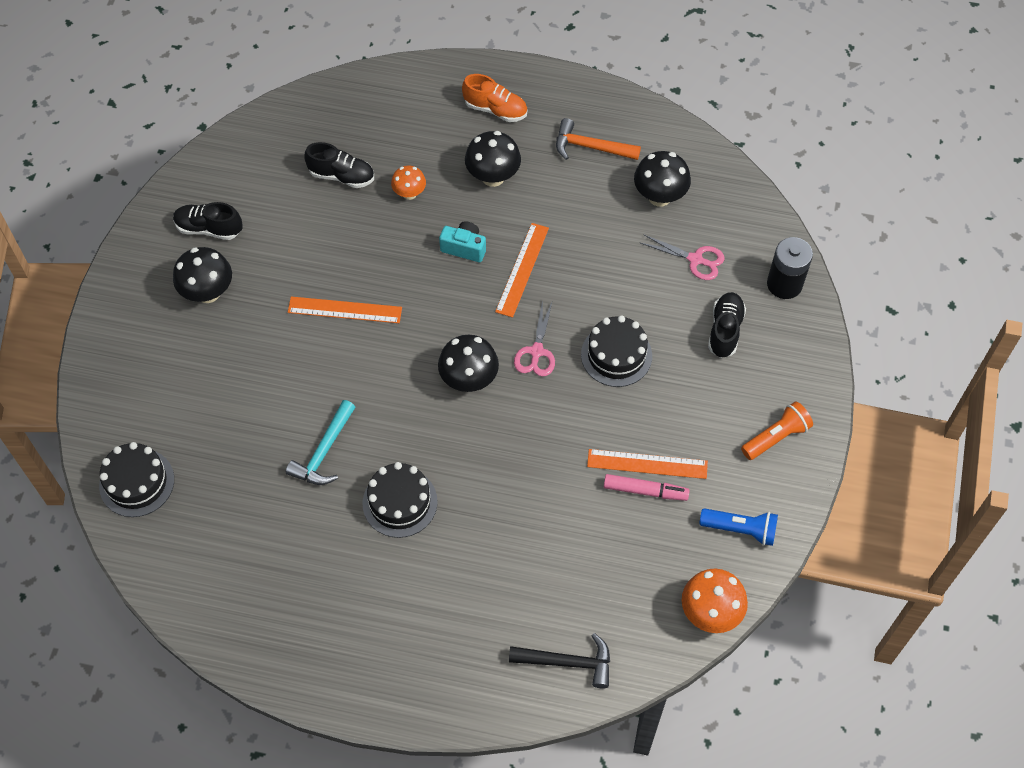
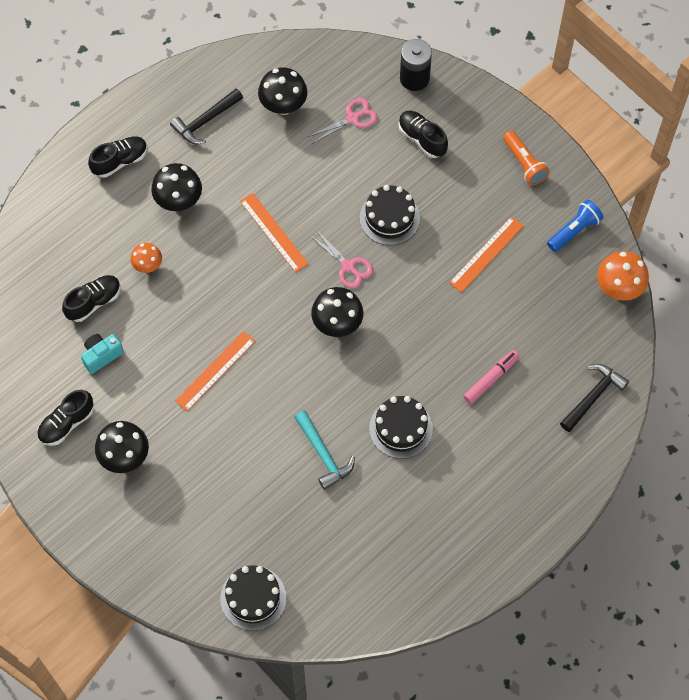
camera: 55 degrees left, 5 degrees up
(464, 248) = (225, 258): turquoise camera -> turquoise camera (101, 355)
(495, 109) = (120, 161): orange shoe -> black shoe
(591, 147) = (205, 121): orange hammer -> black hammer
(645, 491) = (505, 268): pink marker -> pink marker (491, 379)
(776, 437) = (524, 164): orange flashlight -> orange flashlight turned 150 degrees clockwise

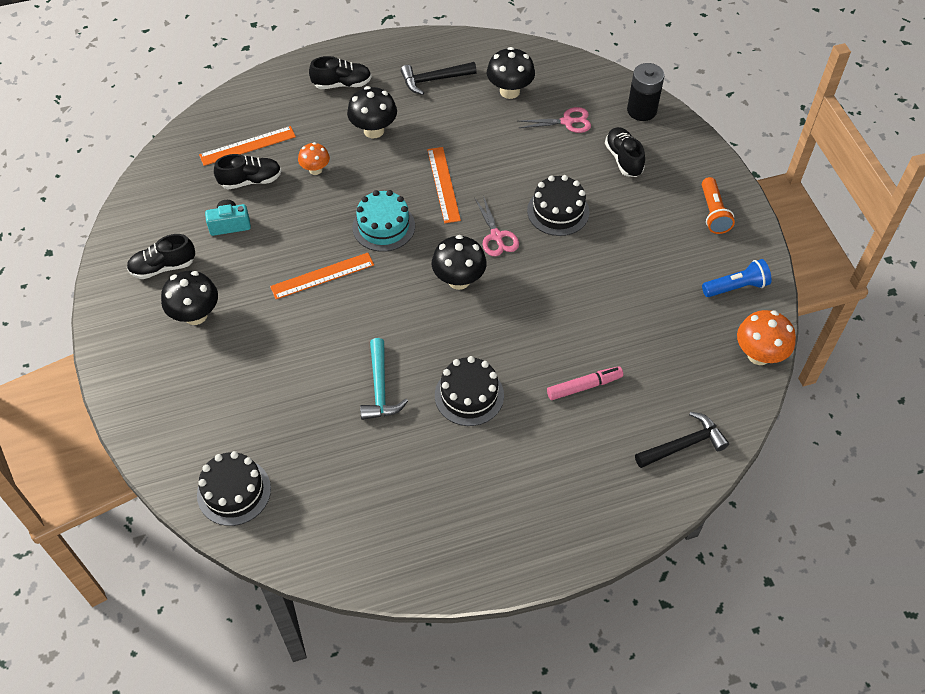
camera: 25 degrees right, 10 degrees down
(243, 298) = (383, 226): none -> turquoise cake
(486, 254) = (636, 275): orange ruler -> orange ruler (247, 146)

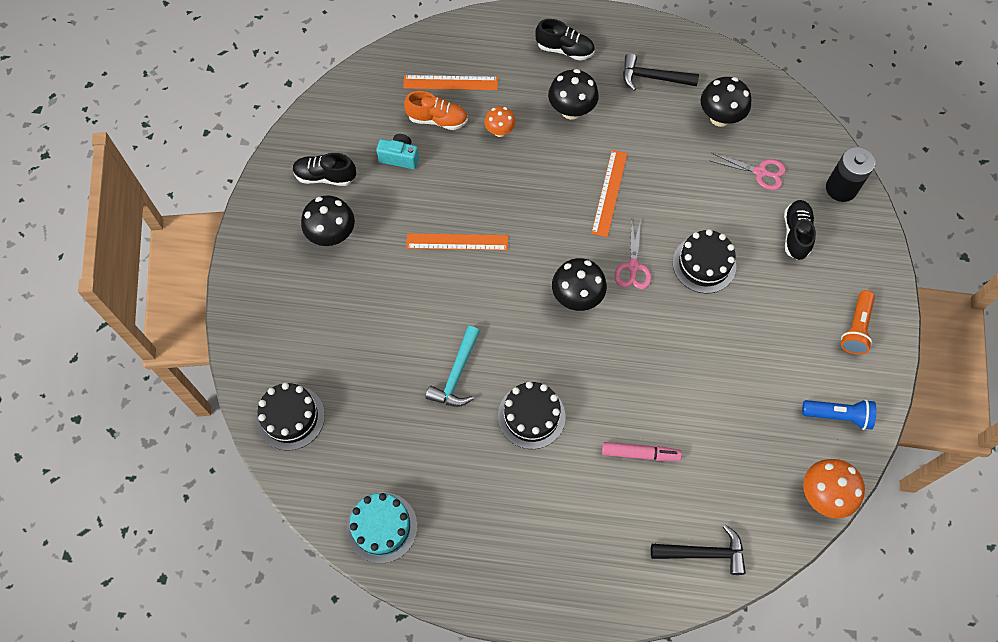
camera: 25 degrees right, 10 degrees up
(250, 180) = (437, 120): black shoe -> orange shoe
(383, 226) = (534, 214): turquoise cake -> turquoise cake (382, 527)

